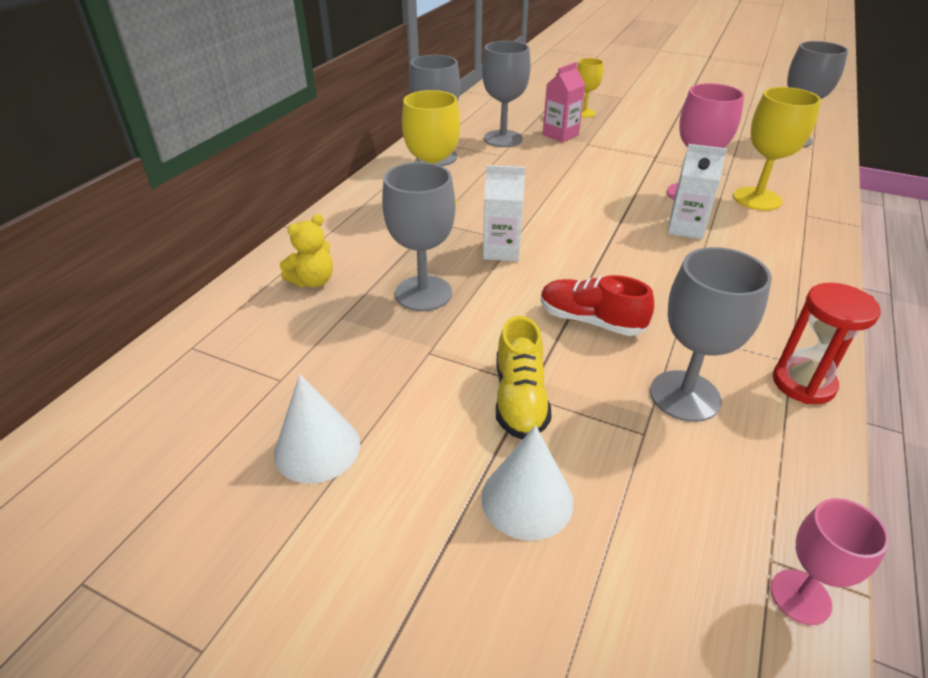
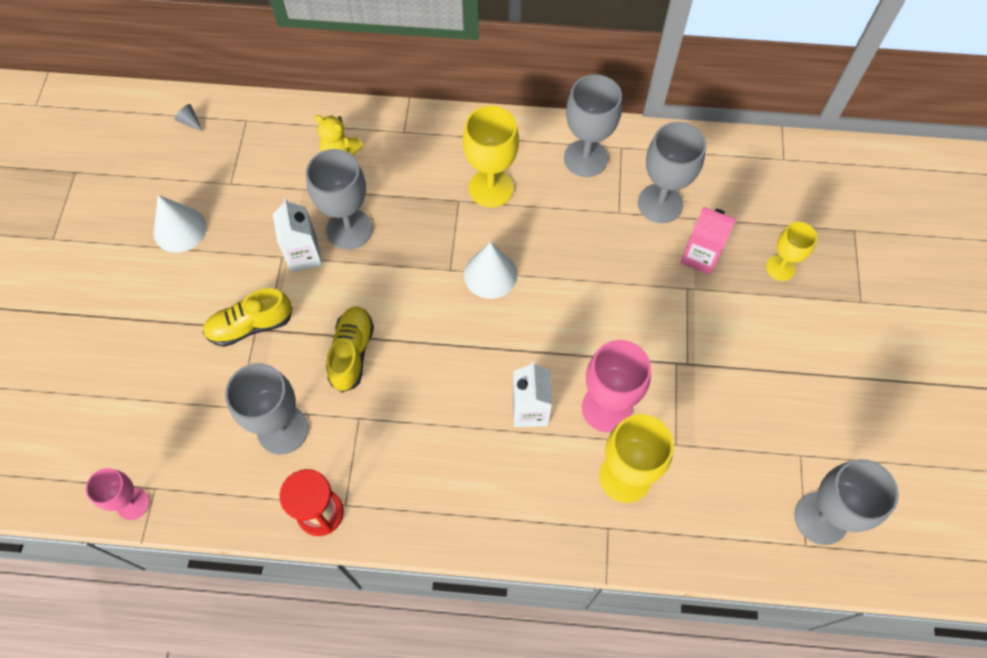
camera: 70 degrees right, 25 degrees up
(136, 403) = (190, 122): none -> grey cone
(501, 251) = (430, 265): white carton -> white carton (304, 255)
(527, 499) = (168, 351): white cone -> white cone (490, 274)
(590, 321) = (352, 353): red shoe -> yellow shoe

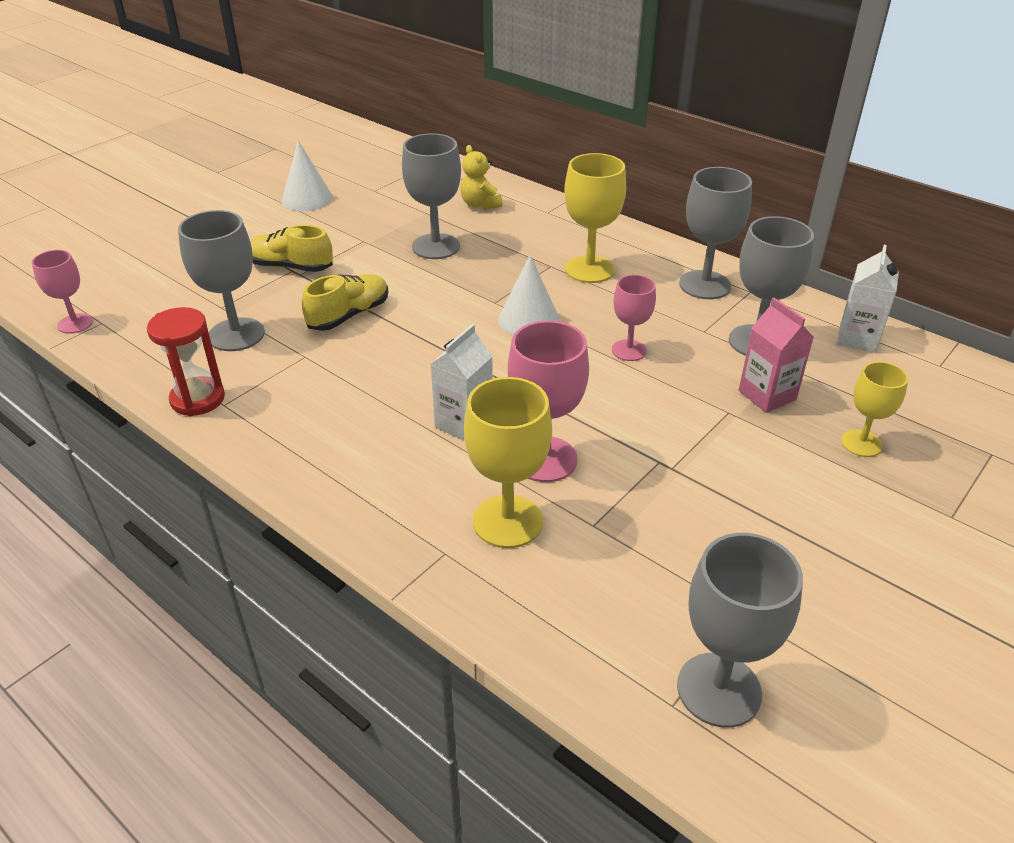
camera: 35 degrees right, 25 degrees down
(190, 122) = (385, 152): grey cone -> none
(304, 255) = (381, 246): white carton -> white carton (857, 338)
(583, 265) = (629, 350): none -> pink goblet

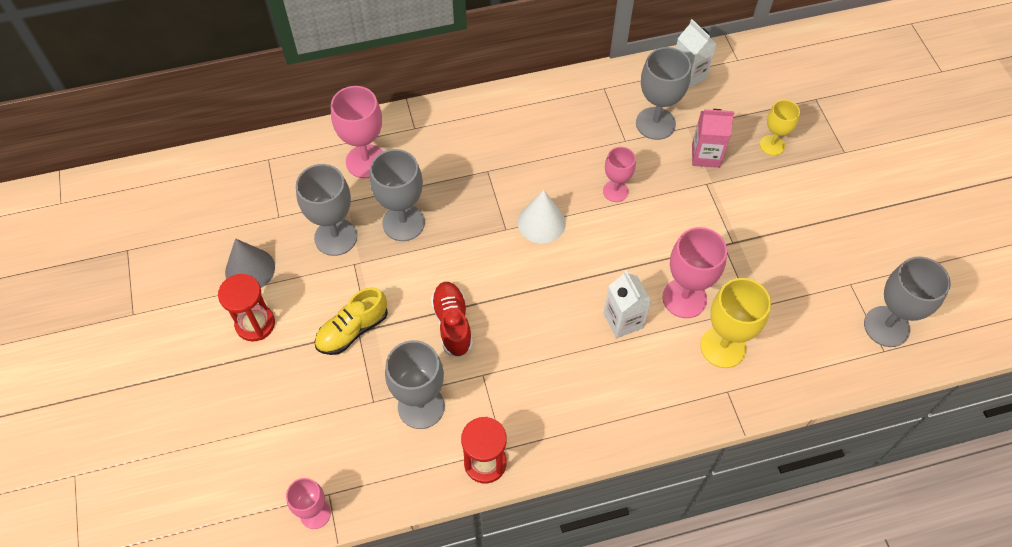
camera: 55 degrees left, 20 degrees up
(254, 221) = (255, 324): none -> red hourglass
(307, 199) = (250, 269): white cone -> grey cone
(349, 315) = (452, 324): yellow shoe -> red shoe
(480, 204) = (366, 161): yellow teddy bear -> pink goblet
(589, 269) = (510, 152): yellow goblet -> none
(704, 285) = (579, 105): grey goblet -> grey goblet (335, 237)

